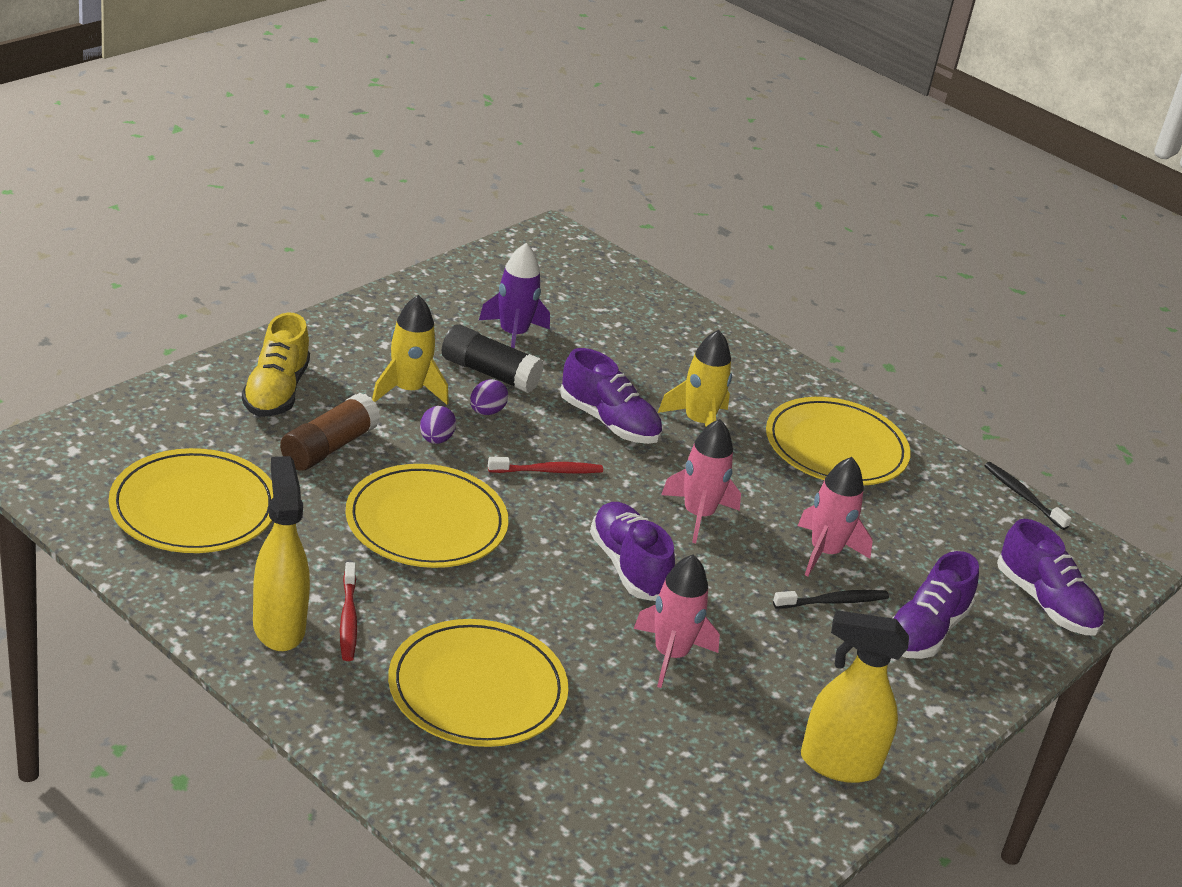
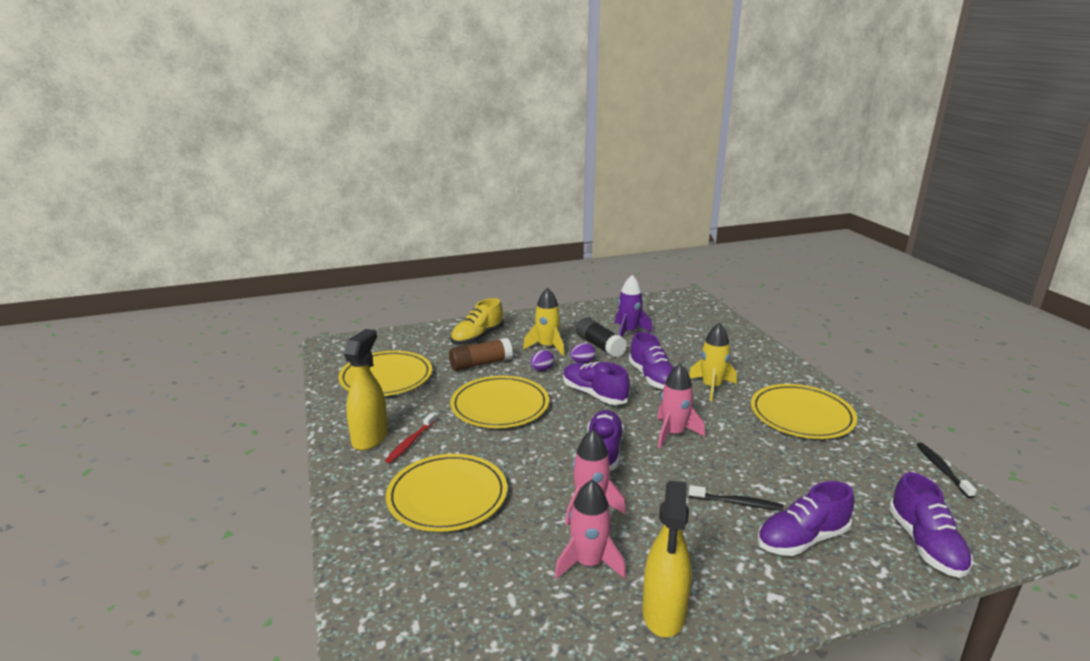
camera: 35 degrees right, 10 degrees down
(548, 471) = (594, 394): red toothbrush -> purple shoe
(825, 552) = (751, 472): pink rocket -> pink rocket (588, 563)
(838, 764) = (664, 614): yellow spray bottle -> yellow spray bottle turned 120 degrees counterclockwise

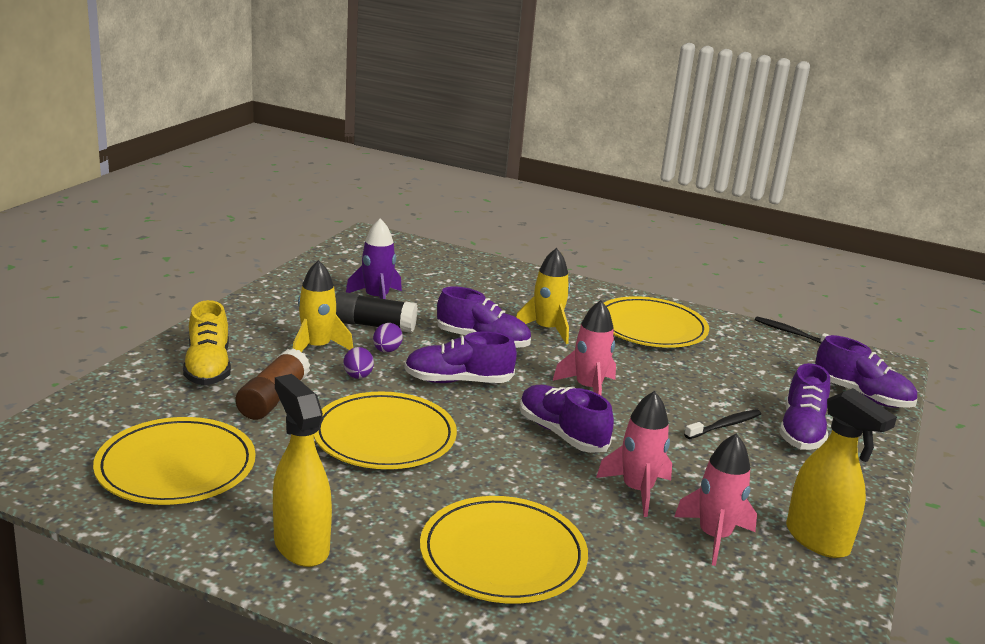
camera: 50 degrees left, 0 degrees up
(410, 442) = (360, 525): red toothbrush -> none

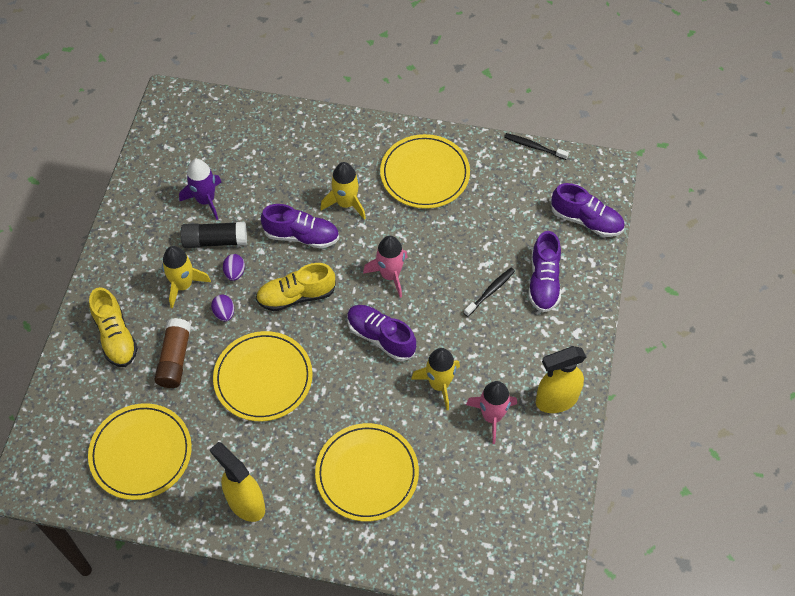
camera: 10 degrees left, 35 degrees up
(458, 381) = (296, 296): purple shoe -> yellow shoe
(637, 490) = (439, 384): pink rocket -> yellow rocket
(818, 540) = (556, 400): yellow spray bottle -> yellow spray bottle turned 120 degrees clockwise

